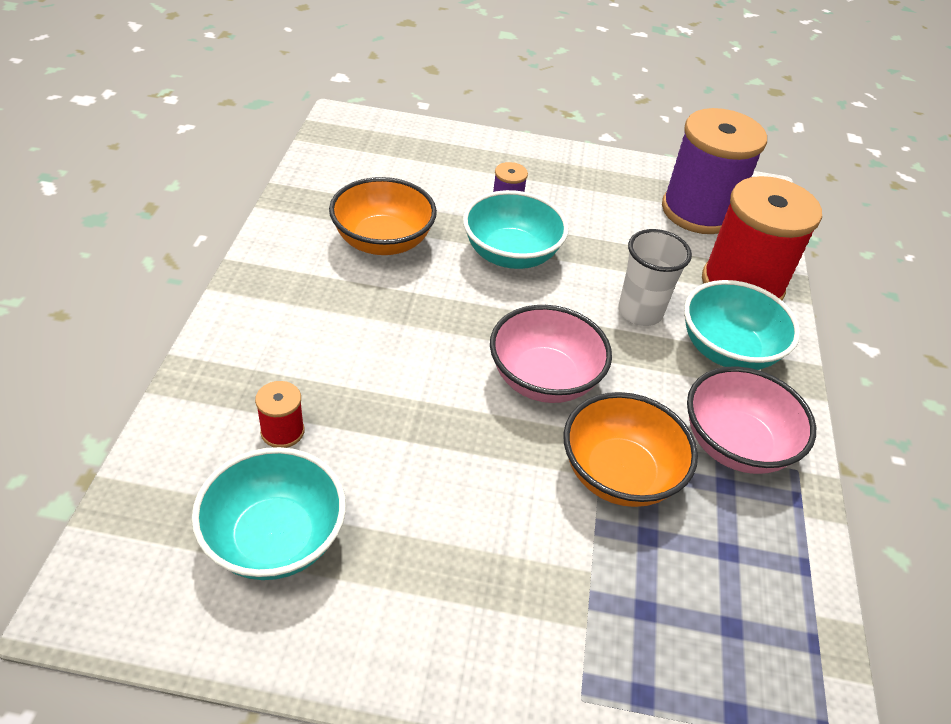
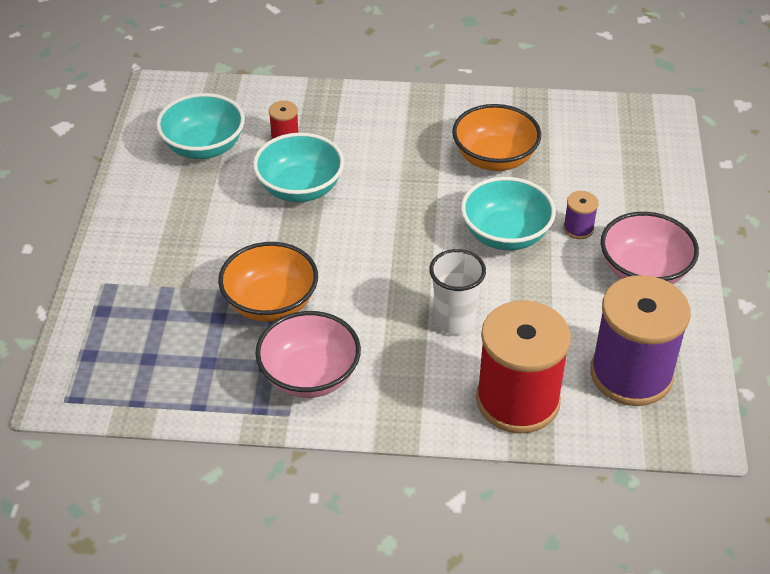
camera: 90 degrees right, 0 degrees up
(544, 379) = (358, 260): pink bowl -> pink bowl (643, 271)
(728, 350) = (421, 380): turquoise bowl -> turquoise bowl (300, 188)

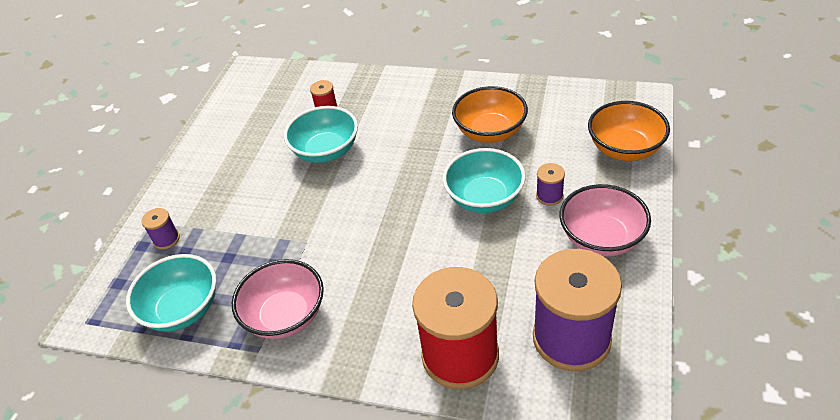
camera: 15 degrees right, 0 degrees up
(132, 301) = (166, 239): none -> purple spool
(204, 147) = (263, 115): turquoise bowl -> turquoise bowl (183, 309)
(270, 303) = (273, 247): orange bowl -> orange bowl (625, 149)
(454, 320) = (422, 274): white cup -> none

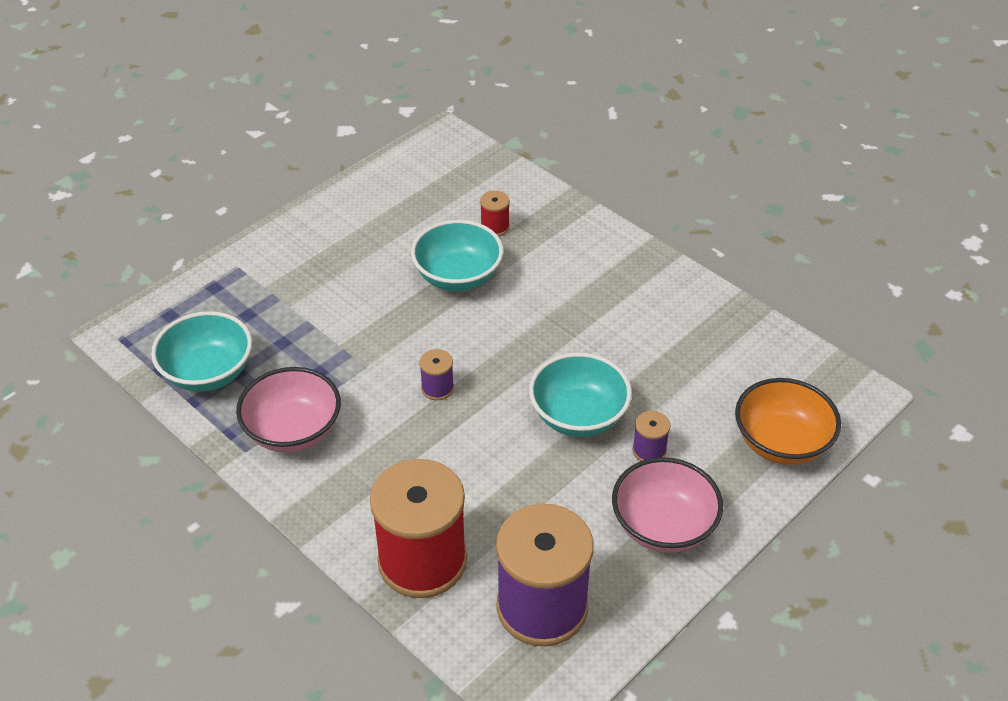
camera: 25 degrees right, 0 degrees up
(166, 239) = (240, 293): purple spool -> purple spool (437, 388)
(490, 132) = (648, 344): orange bowl -> none

